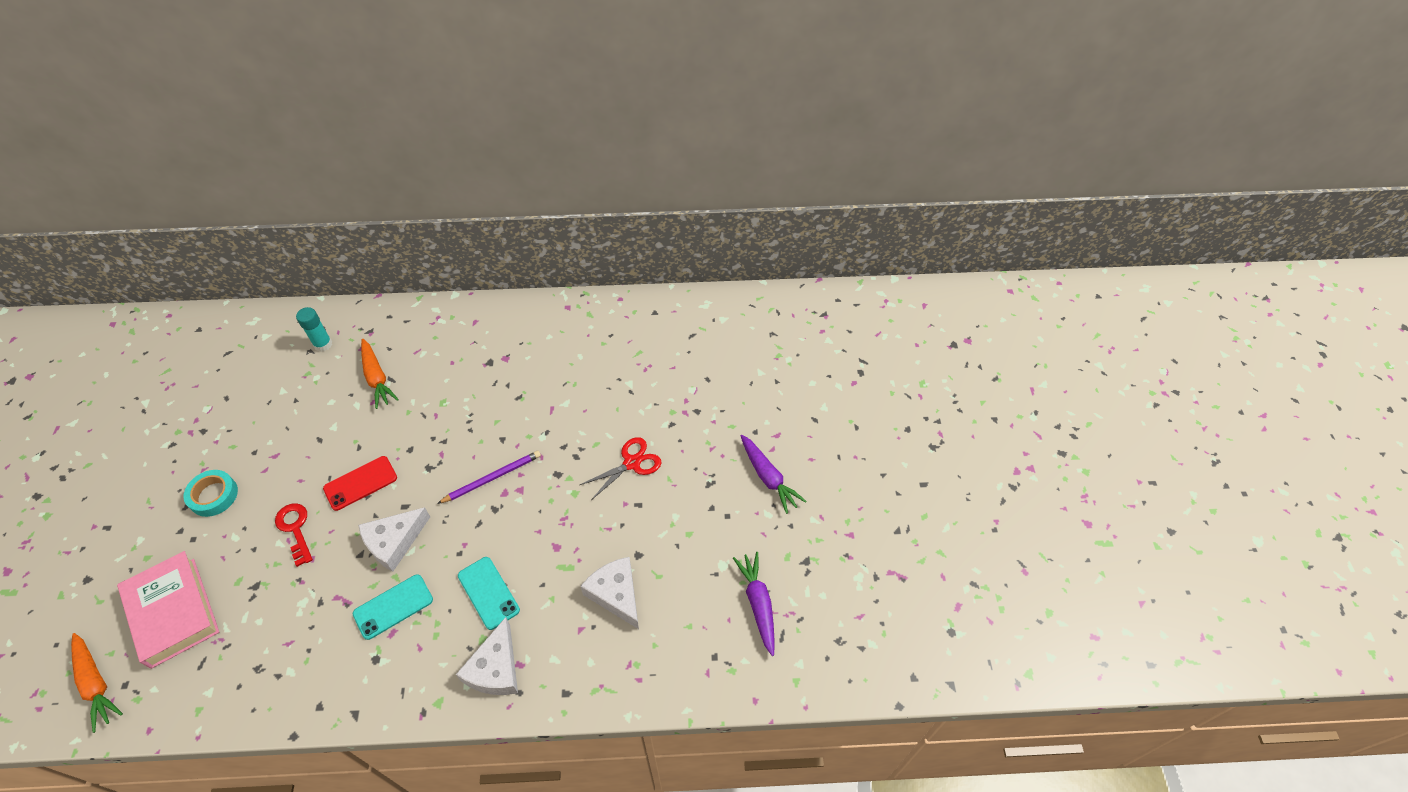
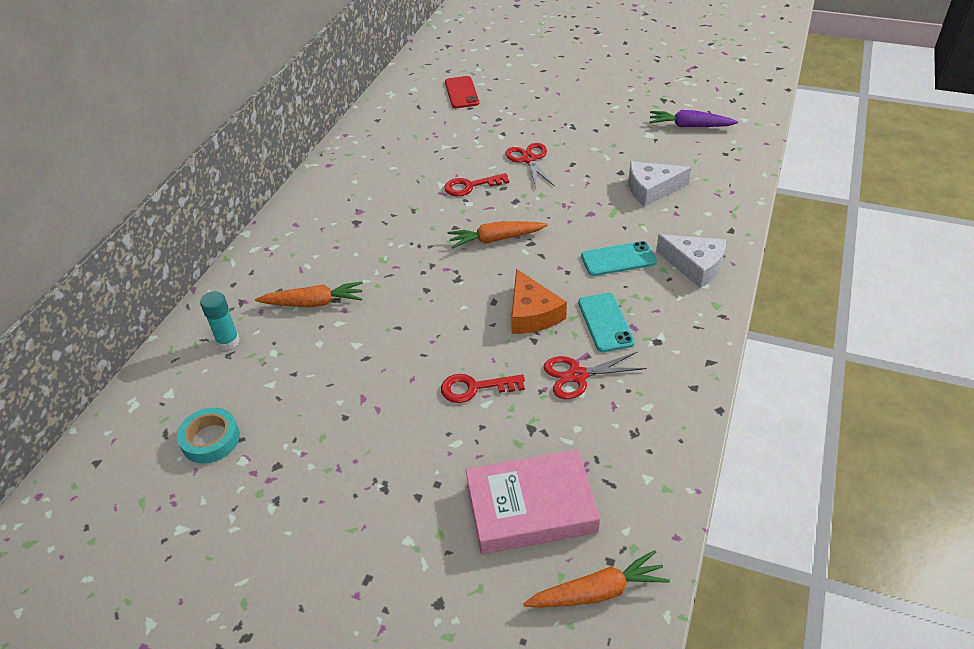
camera: 65 degrees left, 10 degrees down
(213, 496) = (385, 459): turquoise tape -> turquoise tape (210, 439)
(320, 603) = (577, 375): none -> red scissors
(360, 483) = (446, 330): red phone -> red phone (462, 93)
(394, 542) = (532, 313): white cheese -> orange cheese
(492, 478) = (496, 239): purple pencil -> orange carrot
(569, 428) = (470, 186): none -> red key
(768, 477) = (583, 100): purple carrot -> none

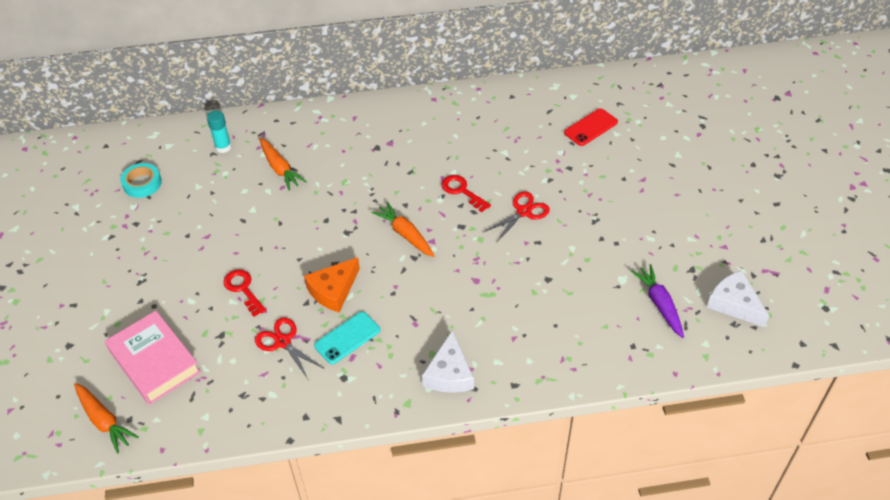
camera: 60 degrees right, 5 degrees up
(618, 259) = (427, 319): turquoise phone -> none
(651, 189) = (537, 309): white cheese -> white cheese (734, 304)

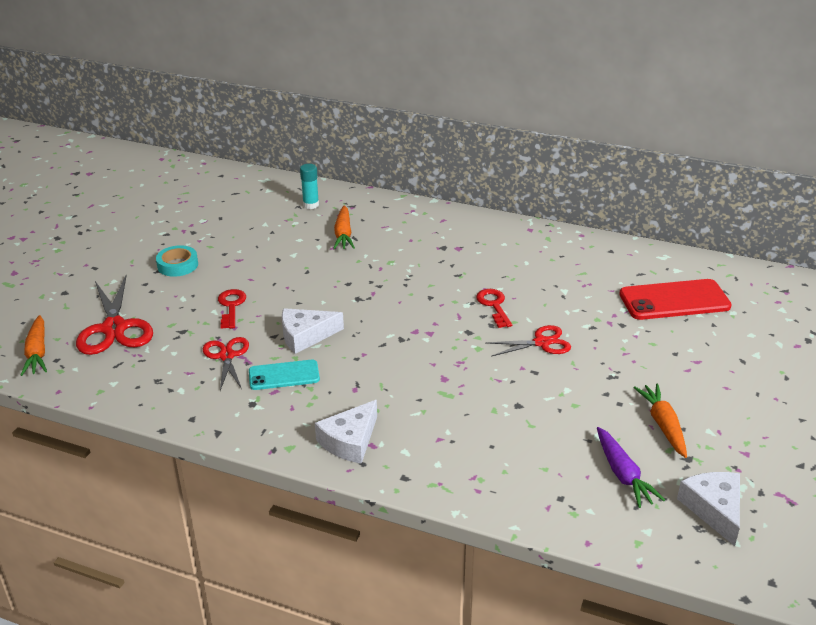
camera: 30 degrees right, 15 degrees down
(142, 183) = (224, 208): turquoise tape -> turquoise tape (177, 265)
(154, 361) = (114, 328): pink book -> red scissors
(333, 290) = (305, 336): orange cheese -> white cheese
(405, 234) = (409, 319): orange carrot -> orange carrot (663, 425)
(591, 127) = (674, 300): red phone -> red phone, size x1.63
(659, 304) = (623, 474): purple carrot -> purple carrot turned 150 degrees clockwise

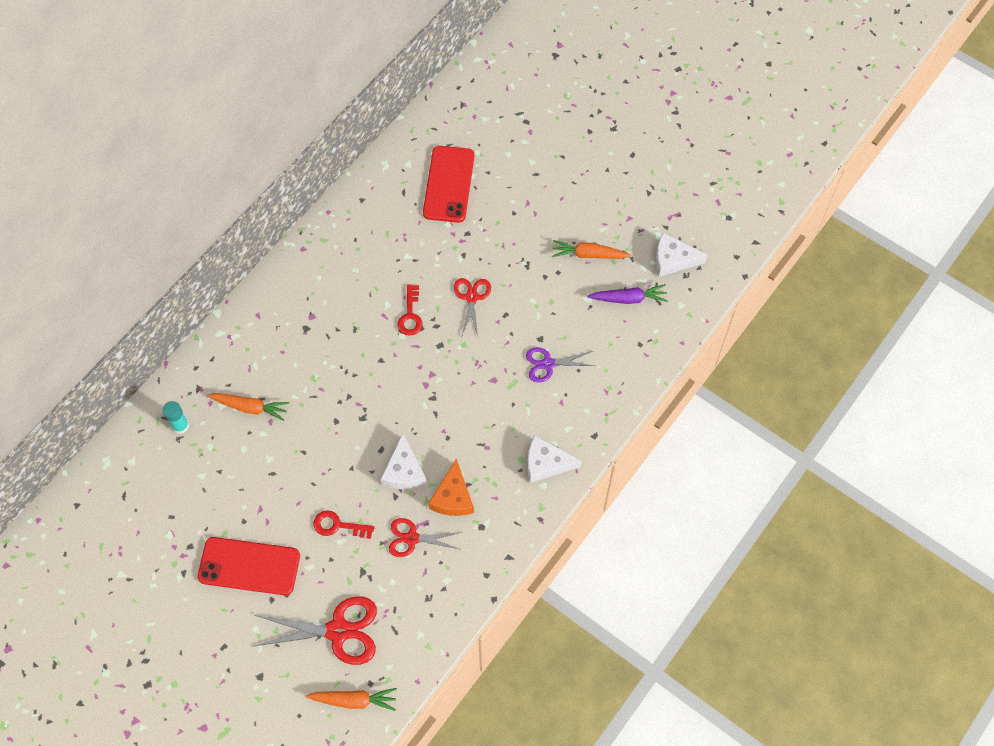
camera: 75 degrees left, 30 degrees up
(177, 265) = (249, 566): turquoise tape -> red phone
(284, 375) = (453, 497): turquoise phone -> orange cheese
(350, 441) = (546, 463): white cheese -> white cheese turned 135 degrees clockwise
(486, 418) = (548, 364): none -> purple scissors
(494, 305) = (410, 315): red key -> red key turned 90 degrees counterclockwise

